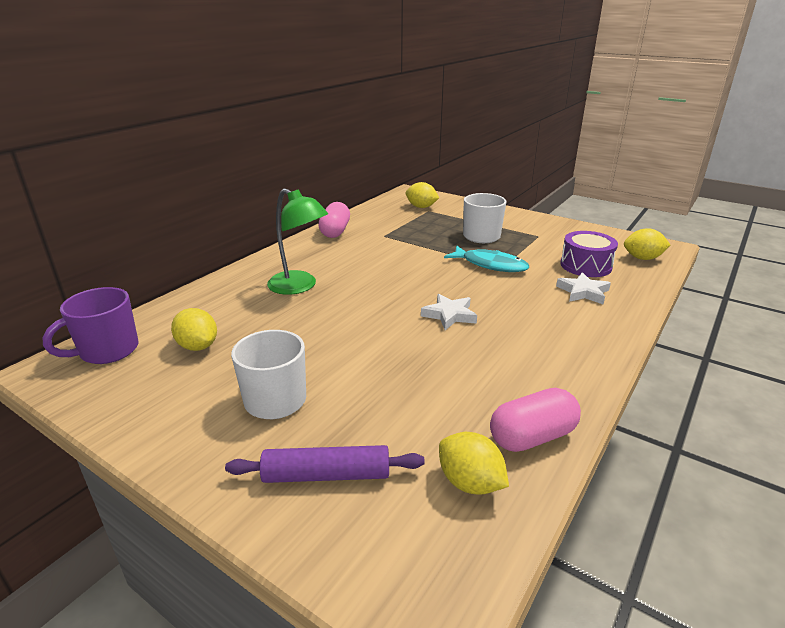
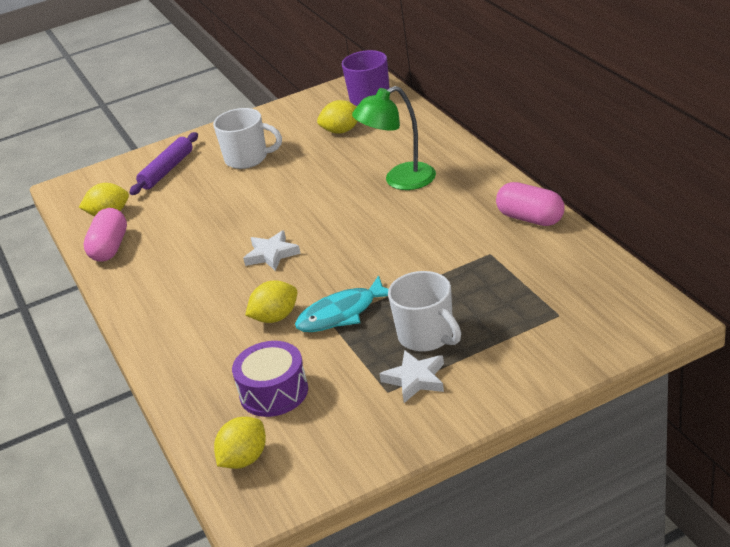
camera: 125 degrees right, 5 degrees up
(421, 207) = (579, 311): yellow lemon -> yellow lemon (275, 317)
(583, 292) = (226, 358): white star -> white star (415, 379)

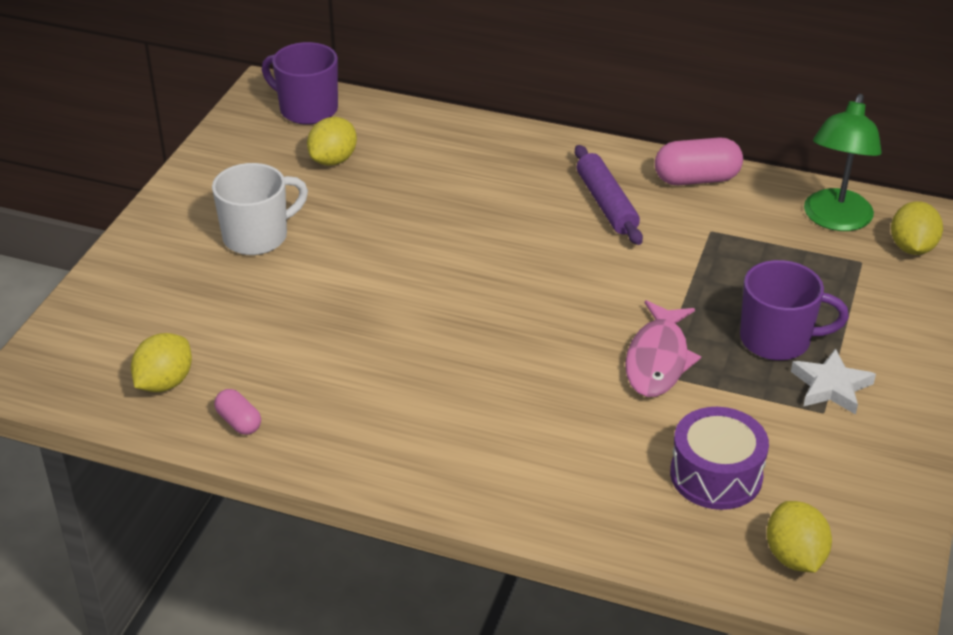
camera: 50 degrees left, 5 degrees up
(110, 248) = (239, 422): pink capsule -> pink capsule, size x0.56
(167, 170) = (160, 294): purple rolling pin -> purple rolling pin (606, 204)
(271, 254) = (474, 334): white star -> none
(275, 317) = (592, 399): yellow lemon -> yellow lemon (912, 248)
(342, 314) = (658, 360): turquoise fish -> pink fish
(400, 180) = (497, 192): green lamp -> green lamp (835, 220)
(427, 336) = (777, 340): white mug -> purple mug

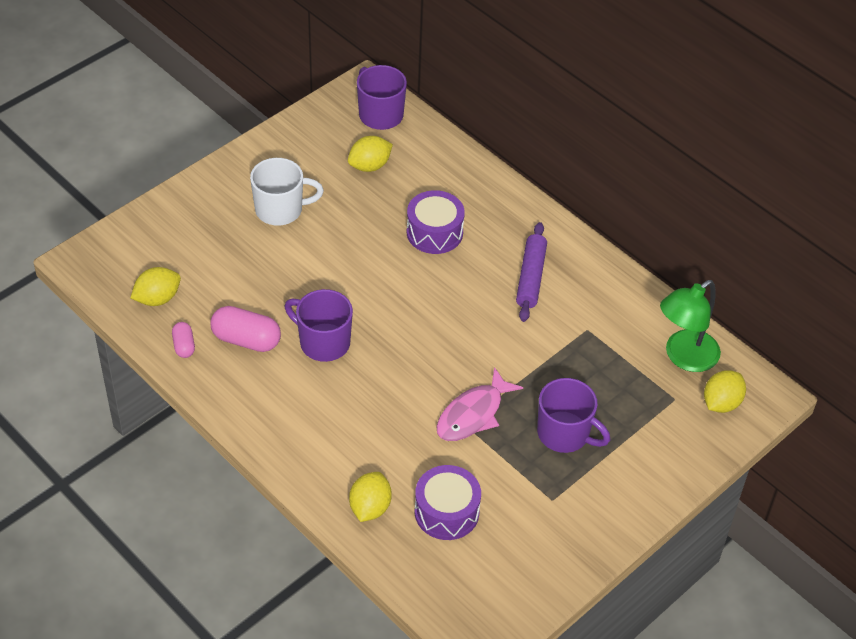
camera: 25 degrees right, 10 degrees up
(417, 353) = (323, 342): none -> purple mug
(461, 198) = (434, 232): none -> purple drum
(696, 179) = (611, 282): pink capsule -> pink capsule (246, 340)
(794, 557) = (452, 588): yellow lemon -> yellow lemon (370, 507)
(831, 386) = (572, 484): white star -> none

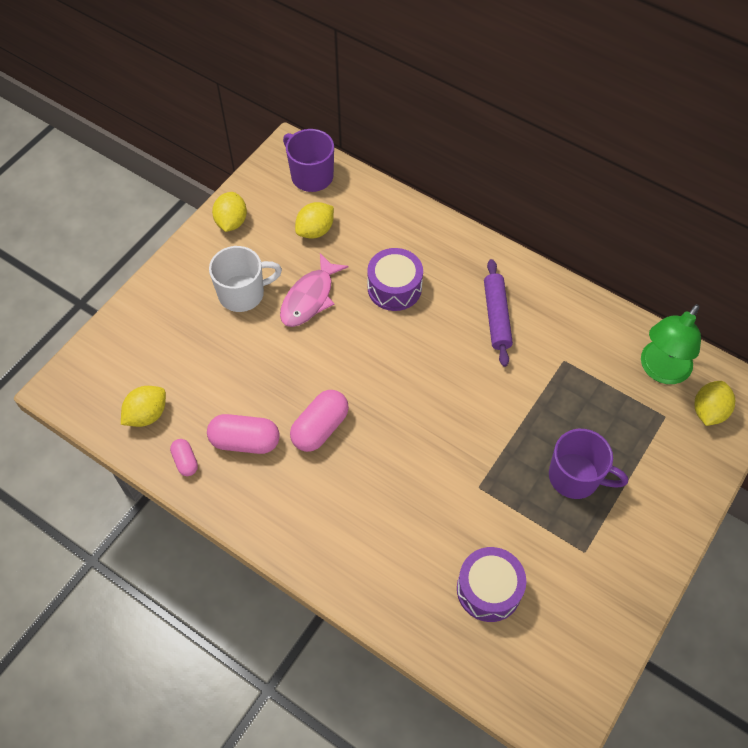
camera: 10 degrees left, 10 degrees up
(323, 342) = (320, 428): purple mug -> pink capsule
(370, 507) = (413, 602): yellow lemon -> yellow lemon (231, 222)
(473, 414) = (484, 475): pink fish -> pink fish (310, 298)

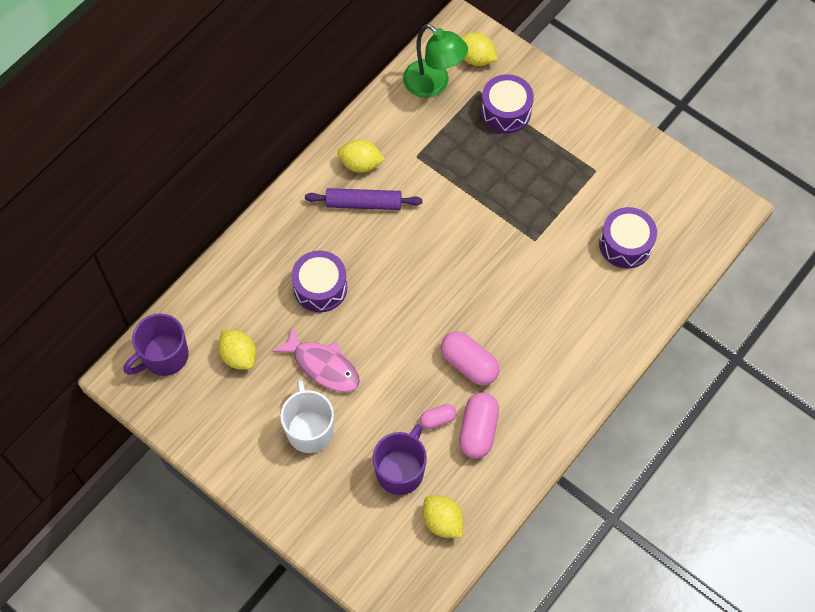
camera: 85 degrees left, 5 degrees up
(185, 461) = (495, 484): pink capsule -> pink capsule (437, 419)
(231, 222) = (215, 439): yellow lemon -> yellow lemon (360, 164)
(576, 477) = (530, 166): purple mug -> purple mug (400, 470)
(644, 447) = (506, 111): none -> purple drum

